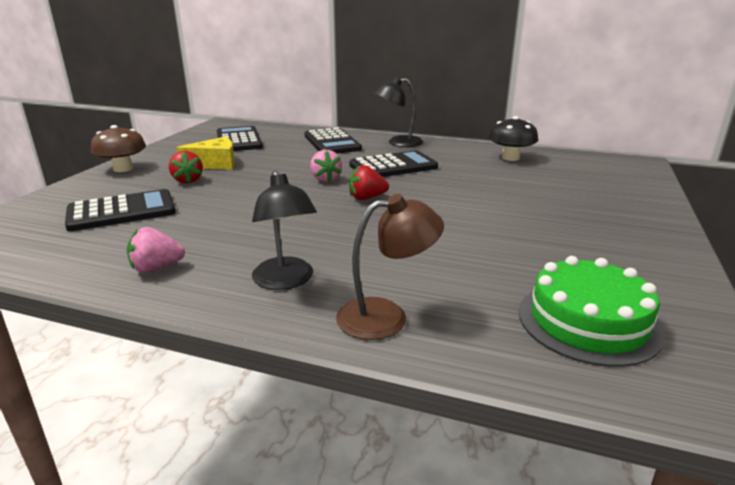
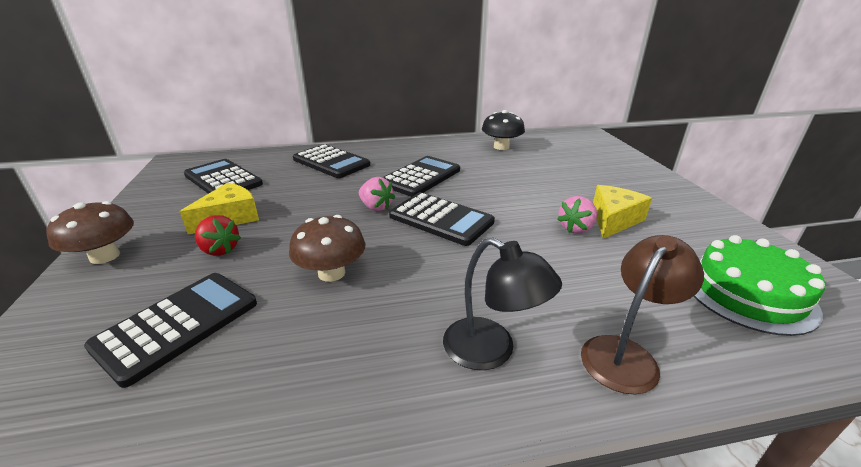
camera: 30 degrees left, 5 degrees up
(156, 268) = (328, 397): pink strawberry -> pink strawberry (575, 228)
(239, 210) = (331, 273): none -> brown mushroom
(366, 198) = (441, 219): red strawberry -> black calculator
(398, 143) = (394, 150): black lamp -> none
(536, 236) = (613, 220): none -> yellow cheese

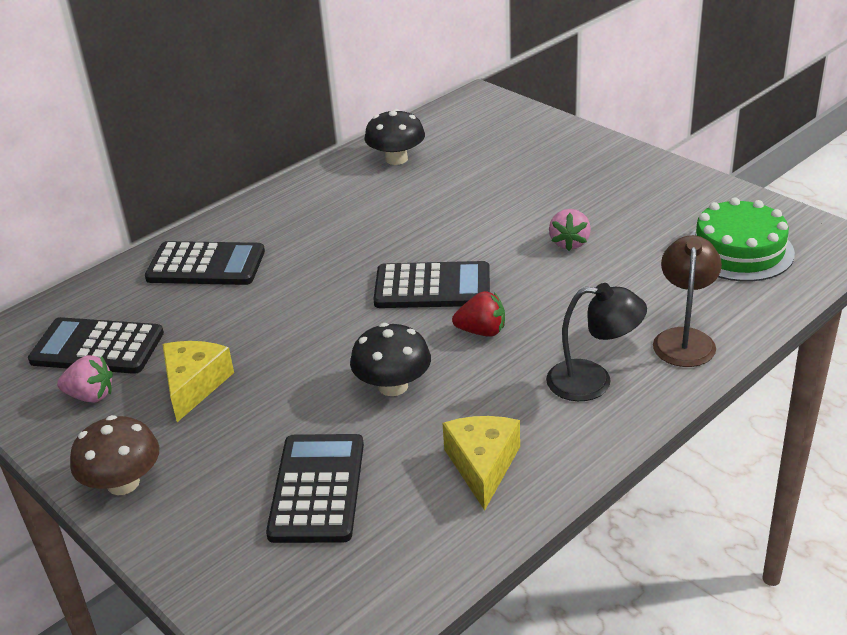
camera: 30 degrees left, 5 degrees up
(219, 250) = (244, 419): red strawberry -> red strawberry (482, 331)
(331, 273) = (393, 386): brown mushroom -> black mushroom
(376, 207) = (346, 302): pink strawberry -> pink strawberry (91, 396)
(421, 177) = (349, 242): black calculator -> none
(613, 220) = (596, 219): yellow cheese -> yellow cheese (482, 465)

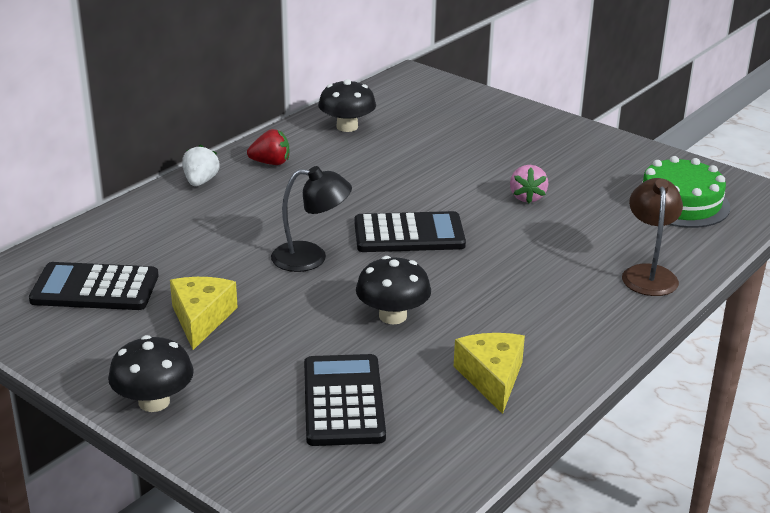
camera: 10 degrees left, 5 degrees down
(91, 396) = (100, 330): pink strawberry -> none
(123, 483) = (154, 402): brown mushroom -> black mushroom
(206, 265) = (184, 217): black calculator -> none
(232, 224) = (200, 182): none -> white strawberry
(482, 331) = (464, 270): red strawberry -> red strawberry (271, 163)
(593, 381) = (575, 309): black lamp -> black lamp (311, 257)

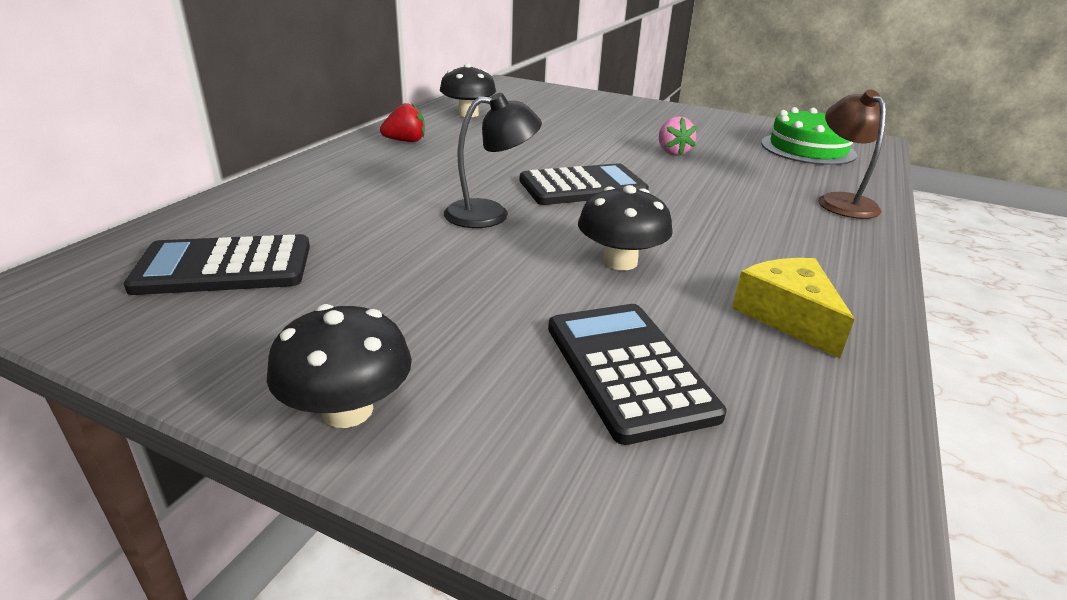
camera: 15 degrees left, 0 degrees up
(200, 182) = (335, 159): white strawberry -> none
(201, 319) = (383, 288): yellow cheese -> none

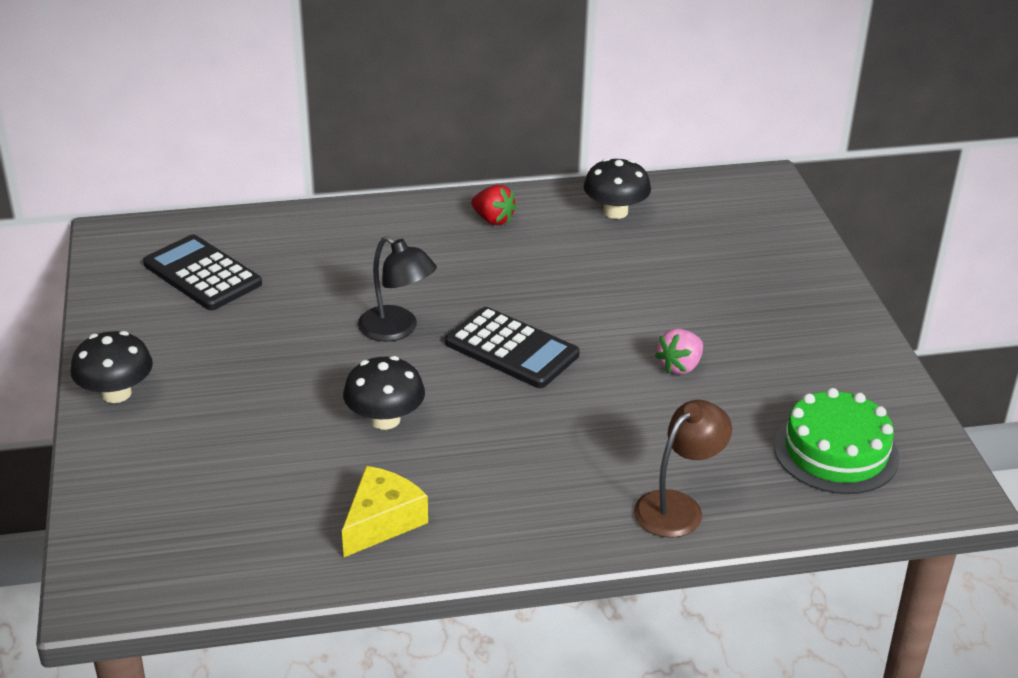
camera: 55 degrees right, 5 degrees up
(628, 370) = (241, 471): black calculator -> none

